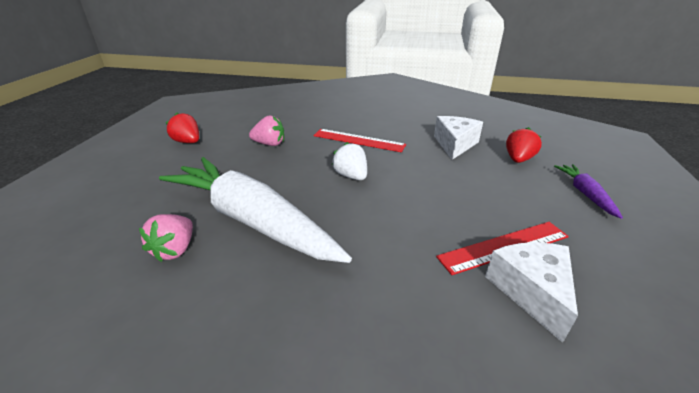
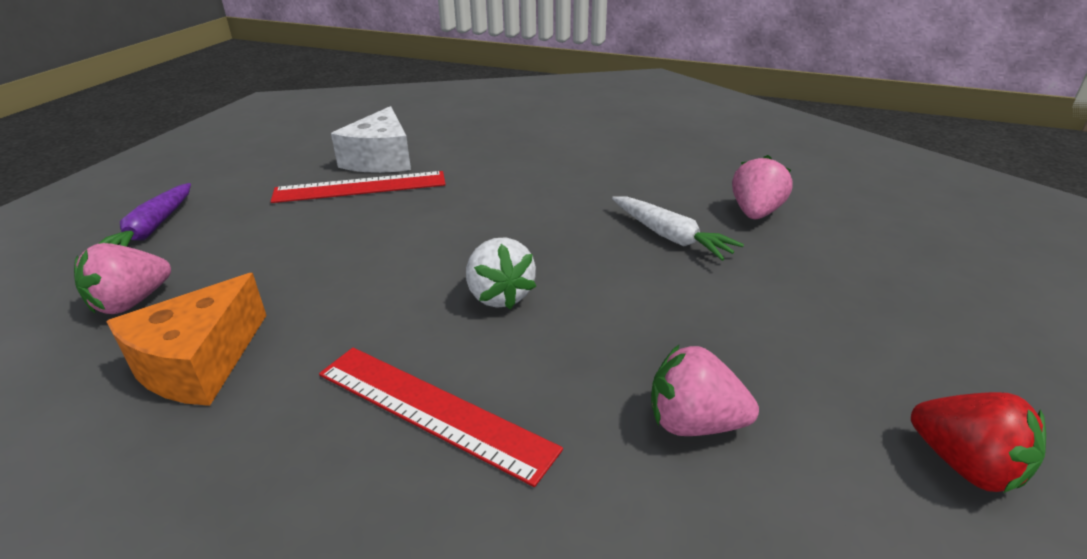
camera: 170 degrees left, 0 degrees up
(252, 220) = (670, 237): white carrot -> white carrot, size x0.43
(454, 144) = (198, 363): white cheese -> orange cheese
(518, 159) = (131, 302): red strawberry -> pink strawberry

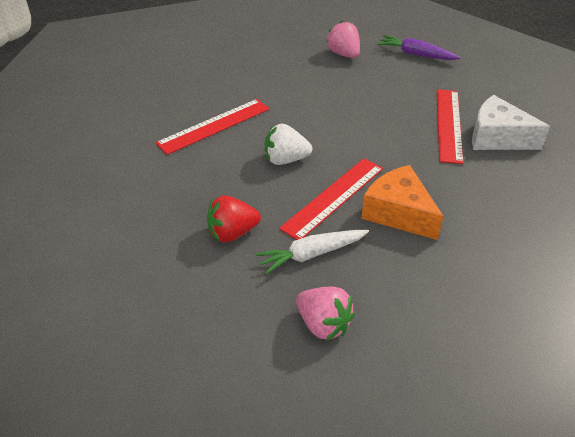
camera: 110 degrees right, 10 degrees up
(198, 363) = (286, 72): orange cheese -> orange cheese (398, 213)
(559, 241) = (333, 197): none -> red ruler
(694, 423) = (150, 197): pink strawberry -> none
(965, 465) = (58, 275): red strawberry -> red strawberry (232, 233)

